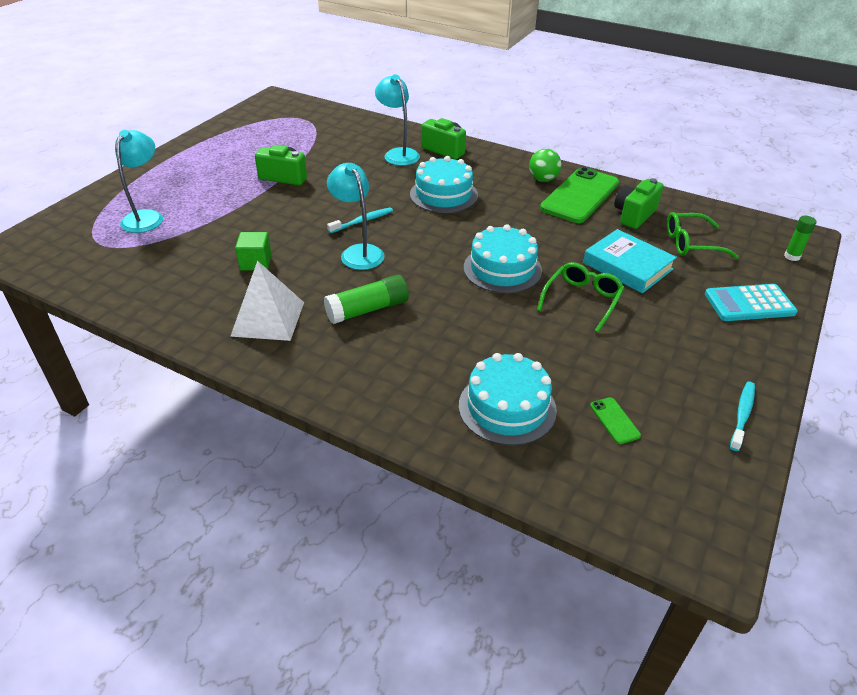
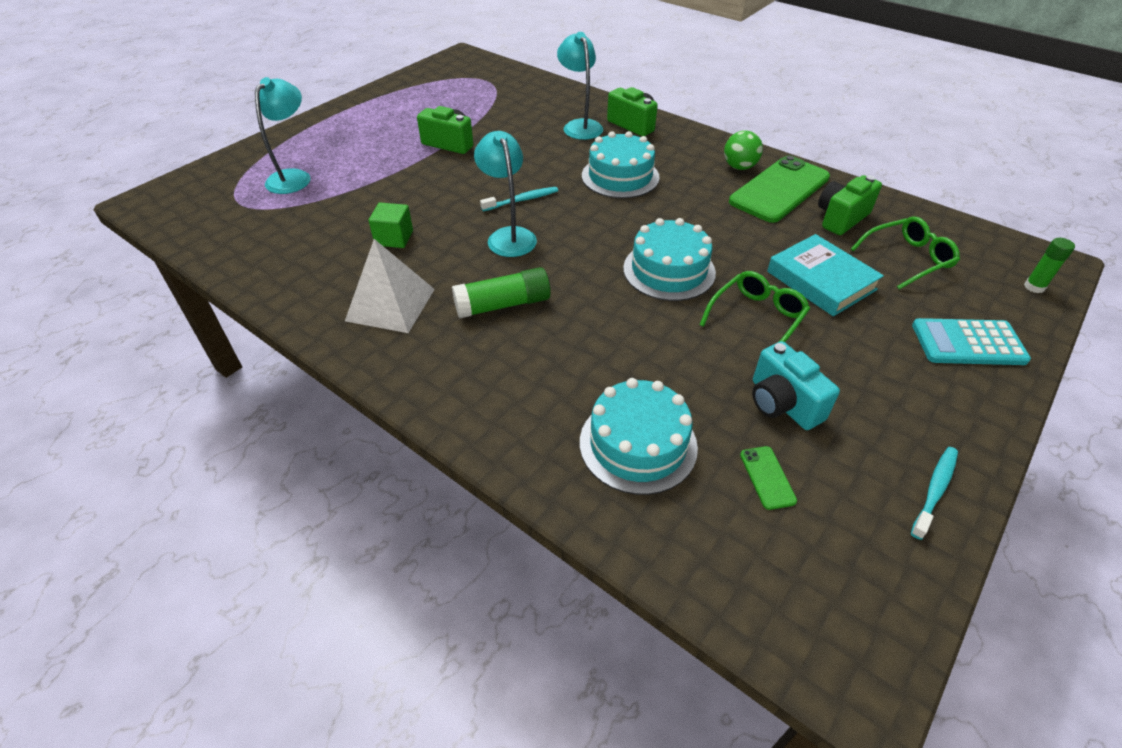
camera: 10 degrees right, 5 degrees up
(615, 364) = (782, 403): none -> turquoise camera
(692, 243) = (907, 259): green glasses -> green glasses turned 150 degrees clockwise

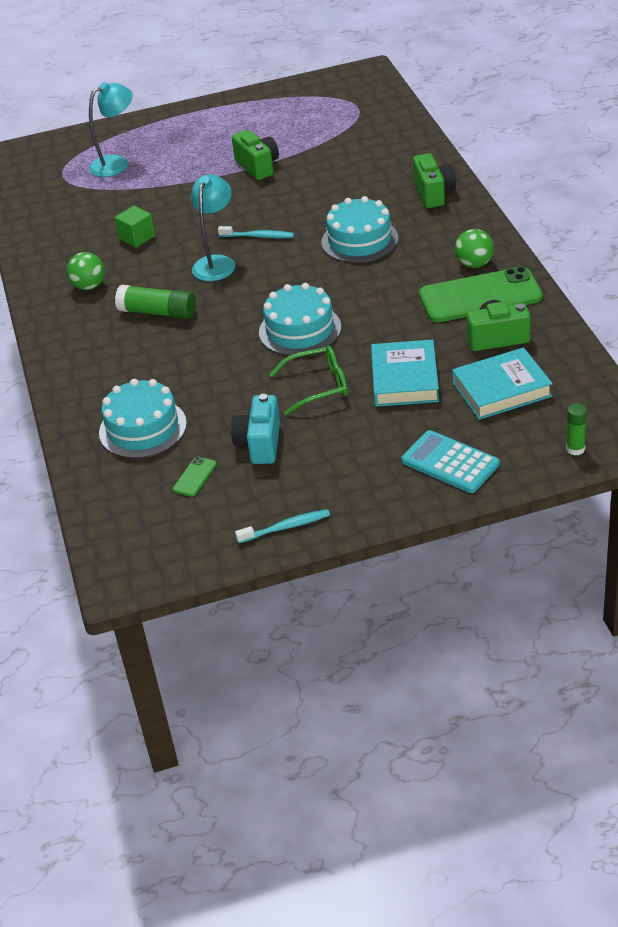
camera: 40 degrees right, 5 degrees down
(390, 304) = (89, 286): white pyramid -> green ball
(580, 126) = (385, 180): turquoise lamp -> none
(907, 259) = (501, 389): green glasses -> turquoise book

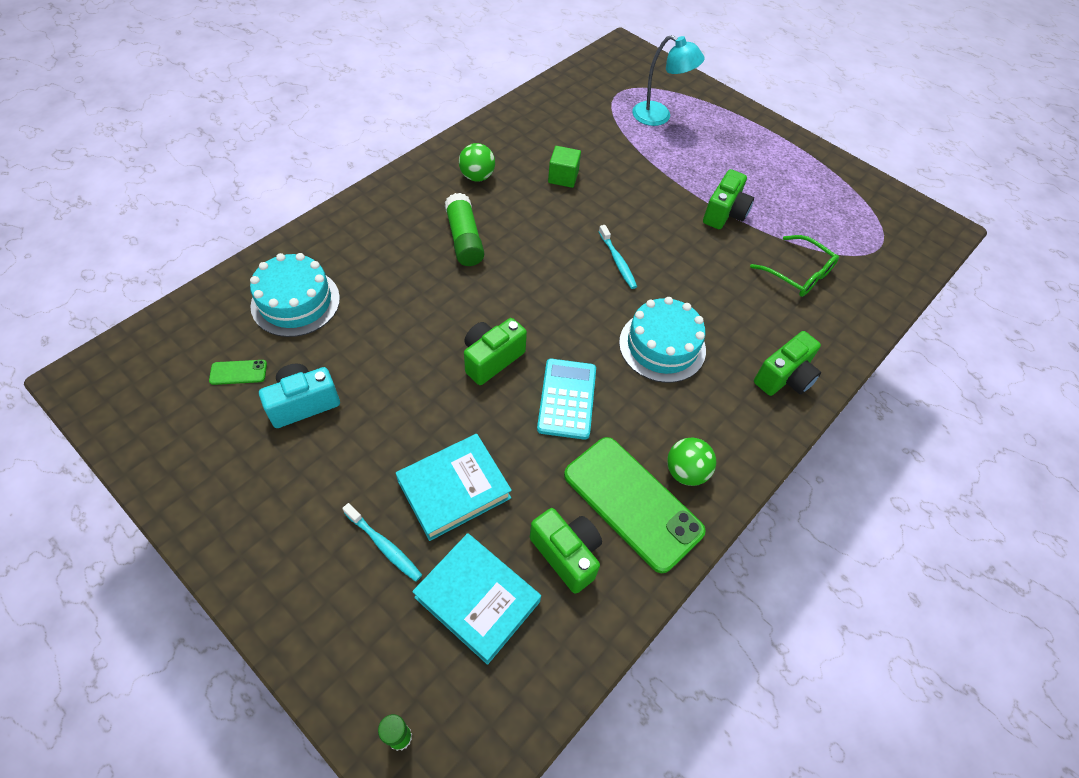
camera: 50 degrees right, 15 degrees up
(216, 263) = (559, 248): turquoise lamp -> none
(286, 527) = (183, 482): turquoise toothbrush -> turquoise toothbrush (384, 546)
(300, 330) = (491, 359): turquoise cake -> green camera
(317, 386) = (409, 413): green glasses -> green glasses (798, 273)
(450, 462) = (329, 599): turquoise calculator -> turquoise calculator (567, 399)

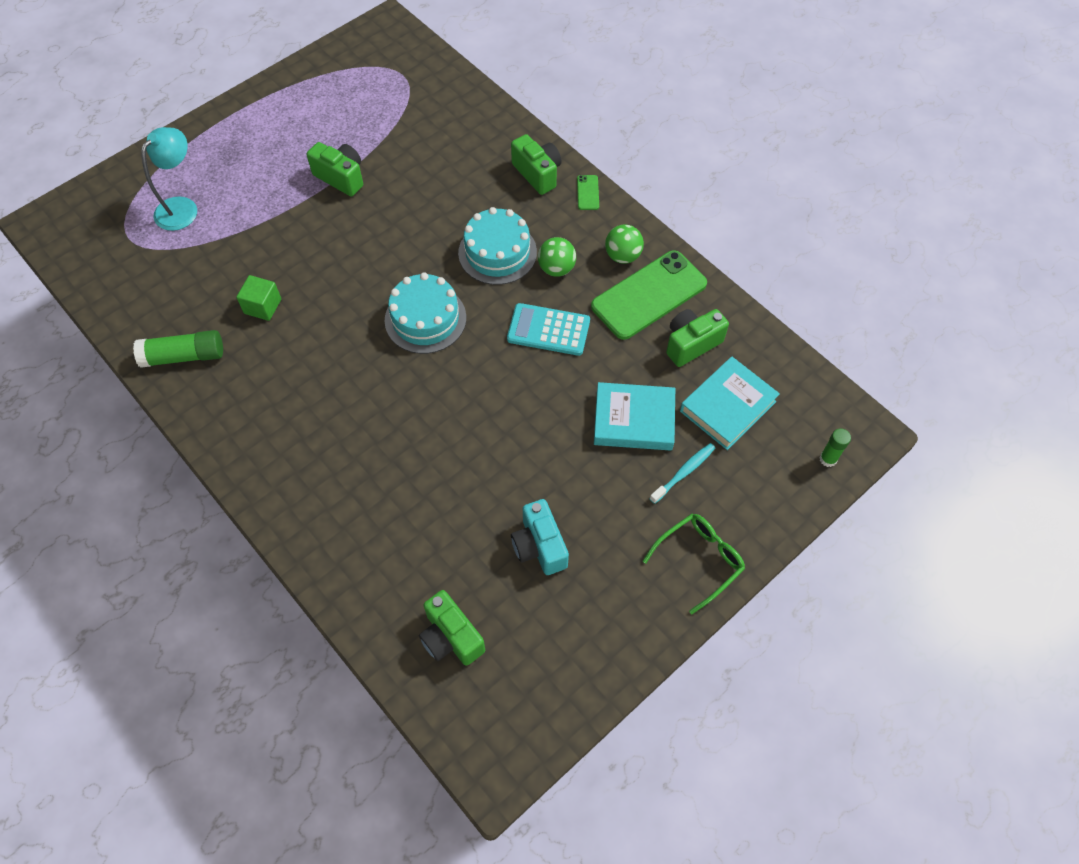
camera: 80 degrees left, 5 degrees up
(238, 372) = (498, 611): green phone -> green phone (588, 193)
(295, 302) = (410, 564): turquoise cake -> turquoise cake (425, 319)
(454, 489) = (634, 420): turquoise book -> turquoise book turned 60 degrees counterclockwise
(464, 239) = (341, 403): green glue stick -> green glue stick (184, 356)
(477, 177) = (246, 388): green ball -> green ball (556, 268)
(491, 359) = (500, 386): green camera -> green camera (451, 637)
(617, 261) = (392, 272): turquoise toothbrush -> none
(798, 273) = (425, 139): green glasses -> green glasses (698, 560)

